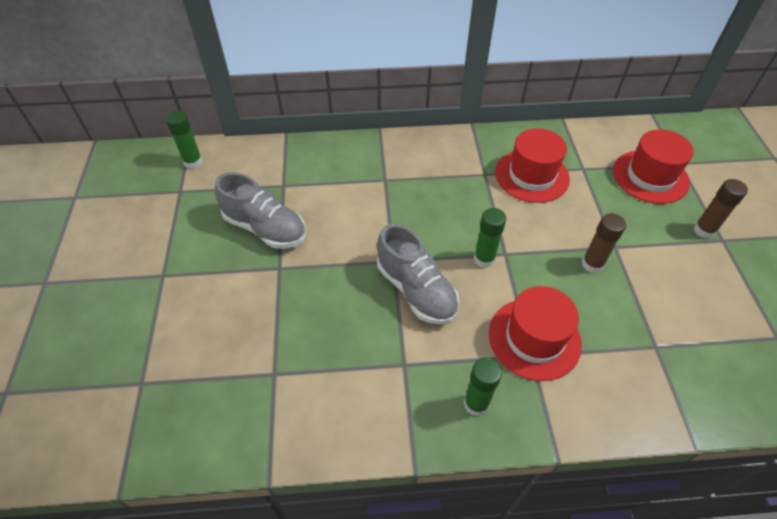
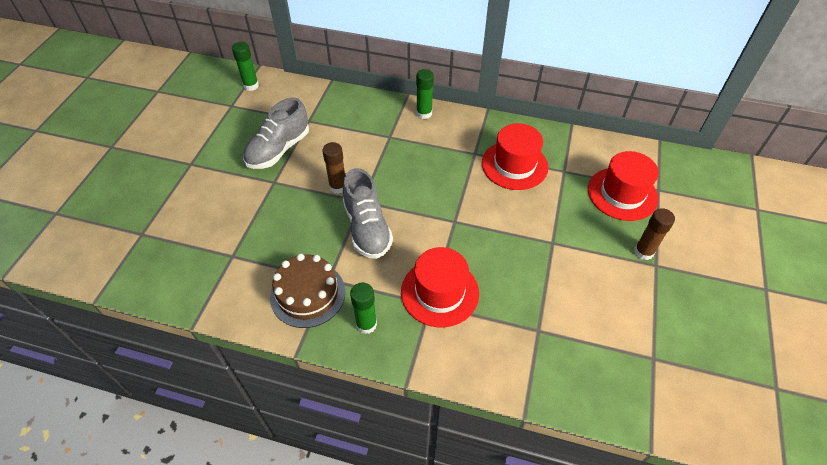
camera: 20 degrees right, 0 degrees up
(265, 228) = (278, 150): grey shoe -> grey shoe turned 75 degrees clockwise
(390, 390) = (308, 294): none -> brown cake
(484, 259) = (434, 220): green glue stick -> green glue stick (424, 113)
(592, 264) = (523, 250): brown glue stick -> brown glue stick (338, 187)

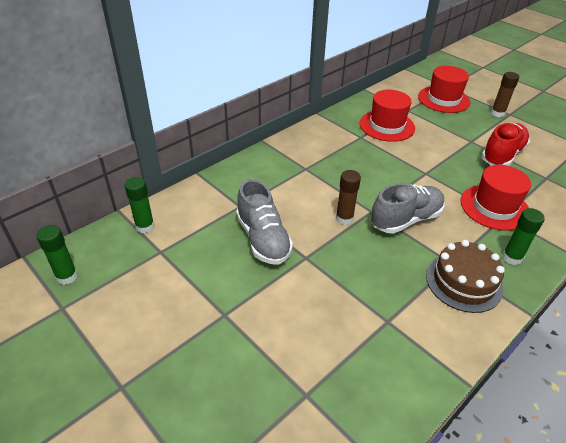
camera: 60 degrees left, 10 degrees down
(367, 228) = (406, 219): grey shoe -> grey shoe turned 45 degrees counterclockwise
(424, 113) = (294, 142): green glue stick -> green glue stick (67, 276)
(548, 277) = (502, 155): none -> red shoe

